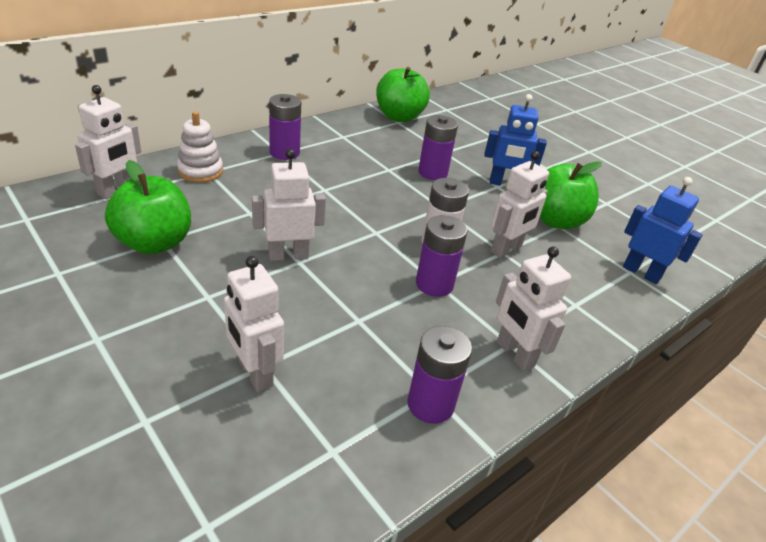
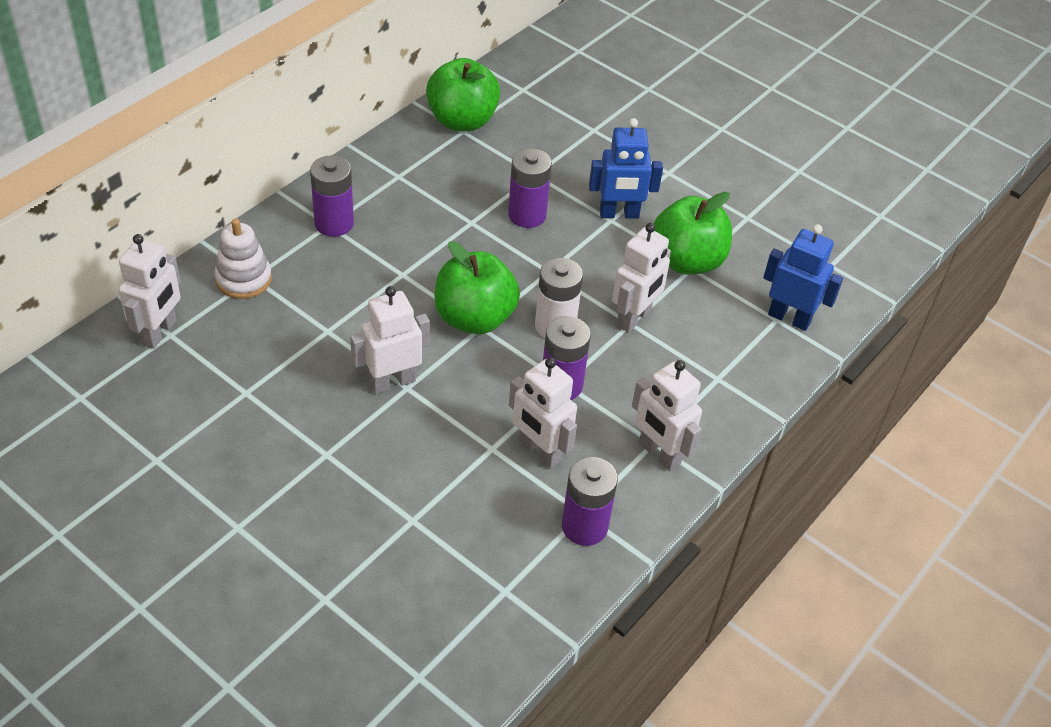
camera: 10 degrees left, 10 degrees up
(154, 243) = (239, 398): green apple -> green apple (474, 318)
(254, 373) = (407, 530): white robot -> white robot (539, 452)

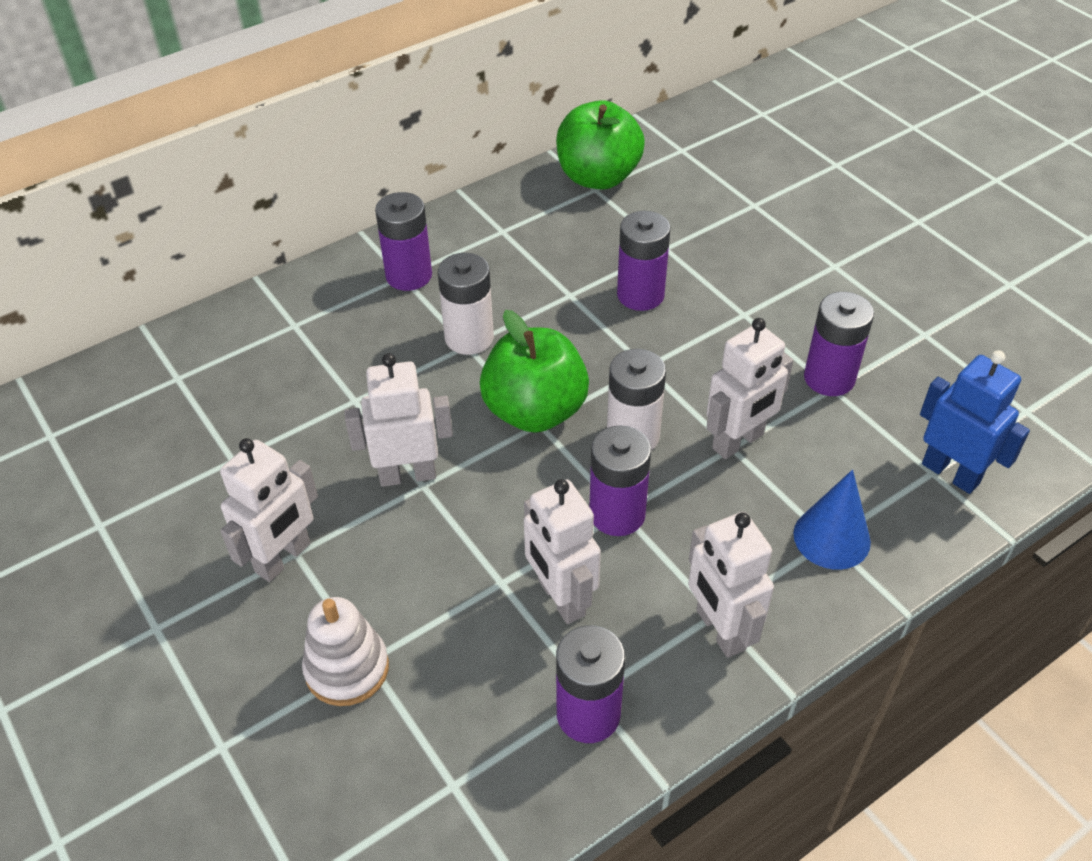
camera: 20 degrees right, 0 degrees up
(159, 332) = (166, 373): white robot -> white robot (283, 558)
(243, 279) = (283, 326): white stacking toy -> white stacking toy (347, 669)
(402, 268) = (469, 338): none -> white battery
(619, 214) = (756, 308): blue robot -> none
(687, 261) = (829, 378): green apple -> purple battery
(719, 377) = (831, 537): none -> blue cone

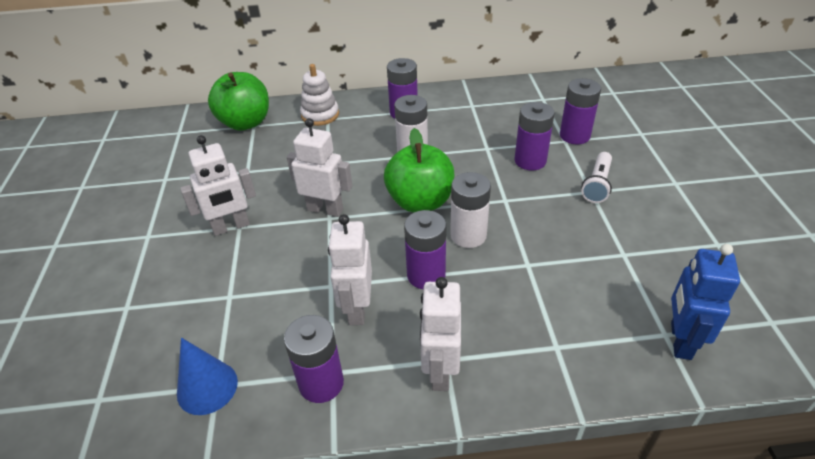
camera: 30 degrees right, 5 degrees down
(347, 669) = (215, 296): white stacking toy -> white stacking toy (320, 115)
(598, 177) = (549, 93): green apple -> green apple (245, 123)
(738, 442) = (534, 263): white robot -> none
(746, 301) = (597, 185): none -> white flashlight
(829, 378) = (625, 247): purple battery -> purple battery (574, 136)
(831, 537) = (559, 346): blue cone -> blue cone (207, 387)
(951, 473) = (680, 340): blue robot -> blue robot turned 150 degrees counterclockwise

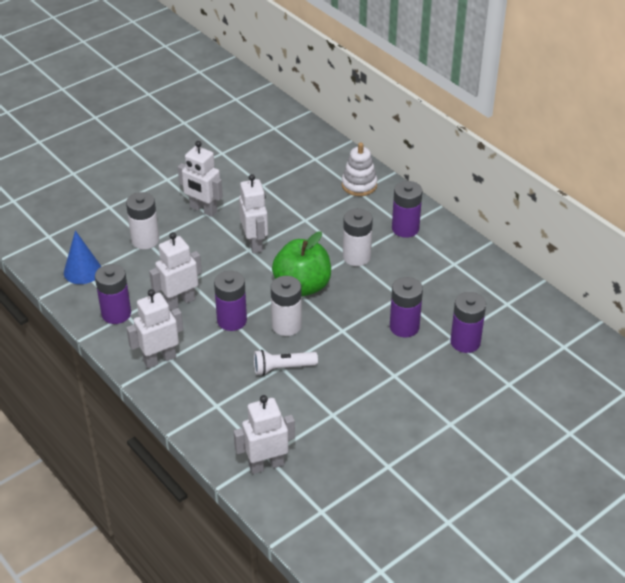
camera: 55 degrees right, 0 degrees up
(222, 297) = (145, 240): none -> white battery
(245, 123) = (314, 153): green apple -> none
(597, 185) = (406, 376): white flashlight -> white flashlight (283, 368)
(680, 340) = (266, 465): blue robot -> white robot

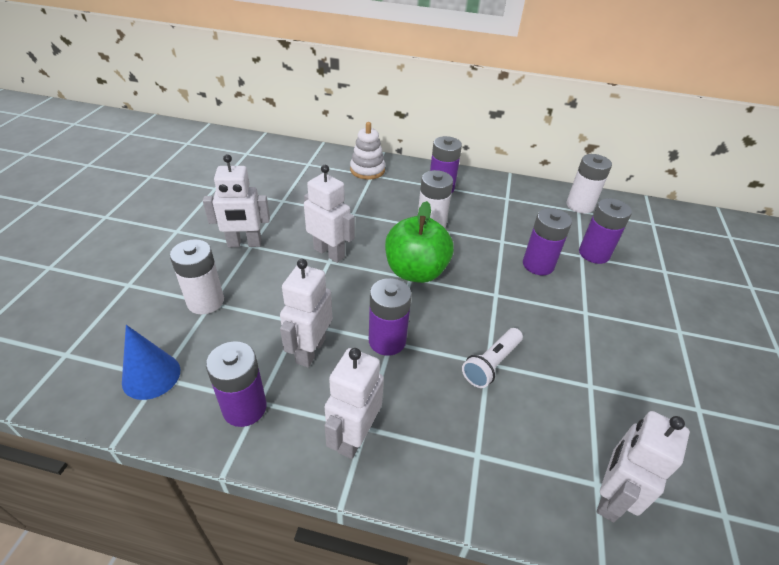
camera: 40 degrees left, 0 degrees up
(286, 325) = (444, 316): white battery -> white battery (579, 205)

